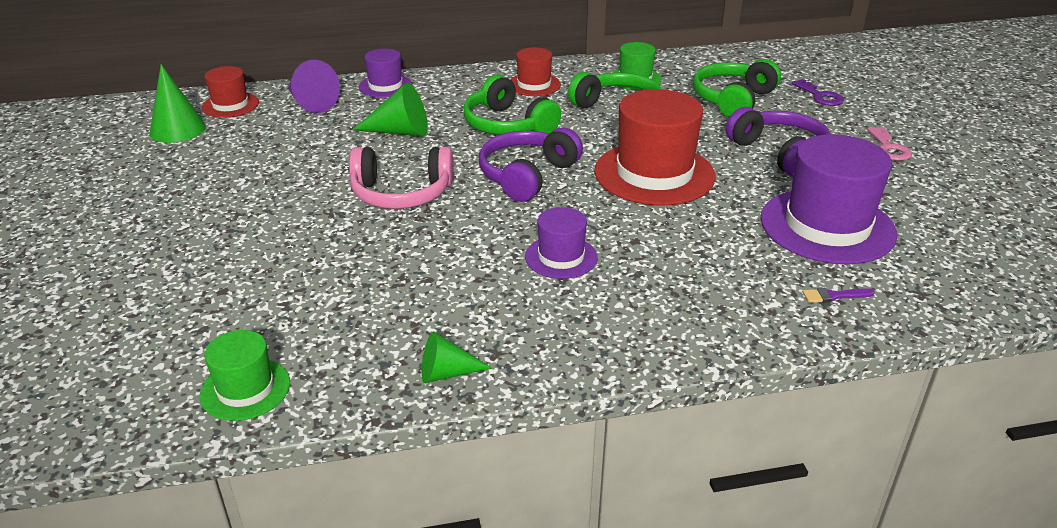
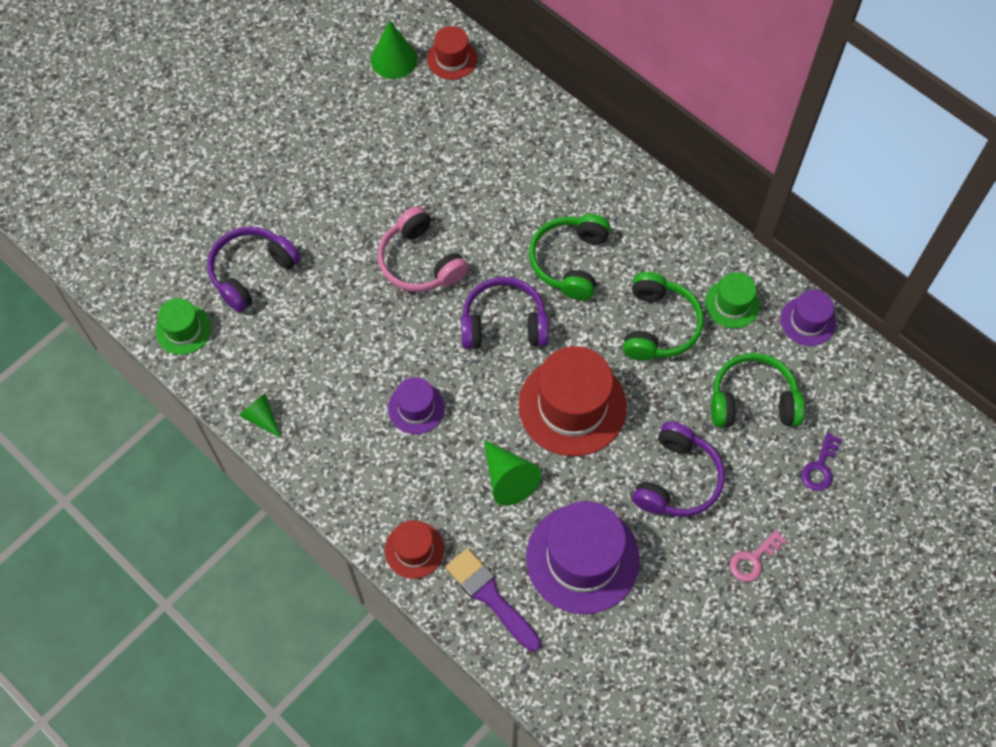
camera: 55 degrees right, 30 degrees up
(254, 301) = (252, 272): none -> purple headphones
(310, 103) = (497, 106): purple cone -> none
(385, 86) = (565, 133): purple hat -> purple hat (808, 321)
(399, 131) = (501, 197): green cone -> green cone (508, 478)
(534, 85) = (656, 235): red hat -> red hat (414, 550)
(834, 296) = (490, 596): purple brush -> purple brush, size x2.21

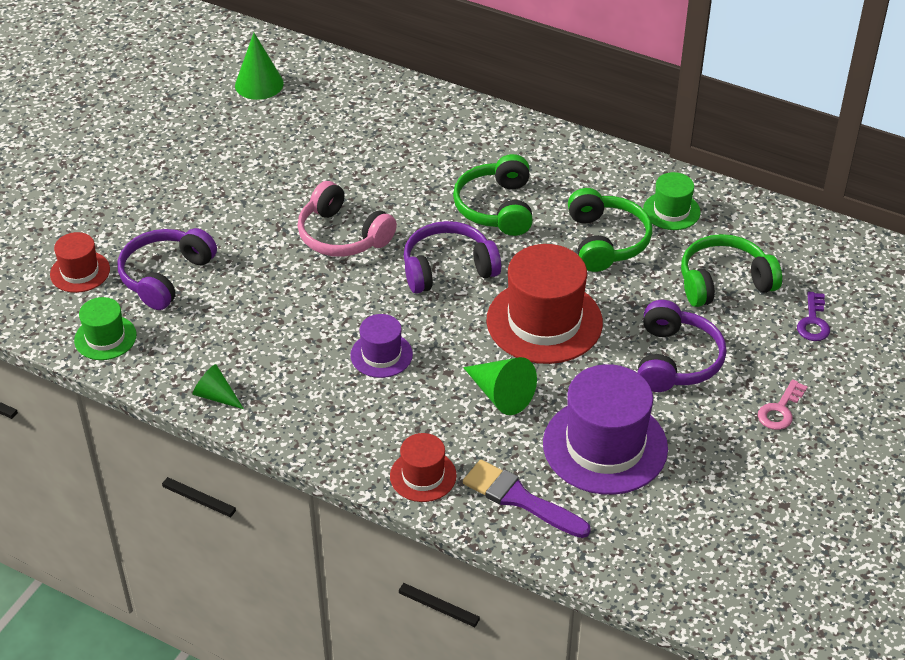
camera: 15 degrees left, 20 degrees down
(452, 59) = (318, 74): red hat -> red hat (80, 272)
(808, 321) = (750, 210): purple hat -> none

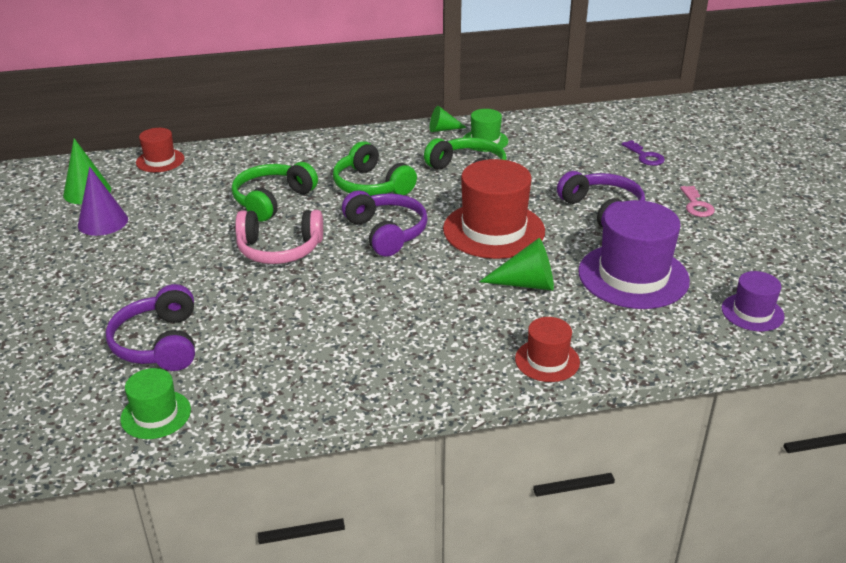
camera: 40 degrees left, 10 degrees down
(80, 272) = (69, 380): red hat -> red hat (160, 160)
(216, 396) = (314, 400): green cone -> green cone (443, 129)
(240, 126) = (103, 222): none -> purple cone
(381, 355) = (410, 304): purple hat -> purple hat (752, 312)
(448, 269) = (386, 232): purple headphones -> purple headphones turned 120 degrees clockwise
(520, 499) = (630, 336): purple brush -> none
(724, 282) = (568, 160): green headphones -> green headphones (272, 200)

